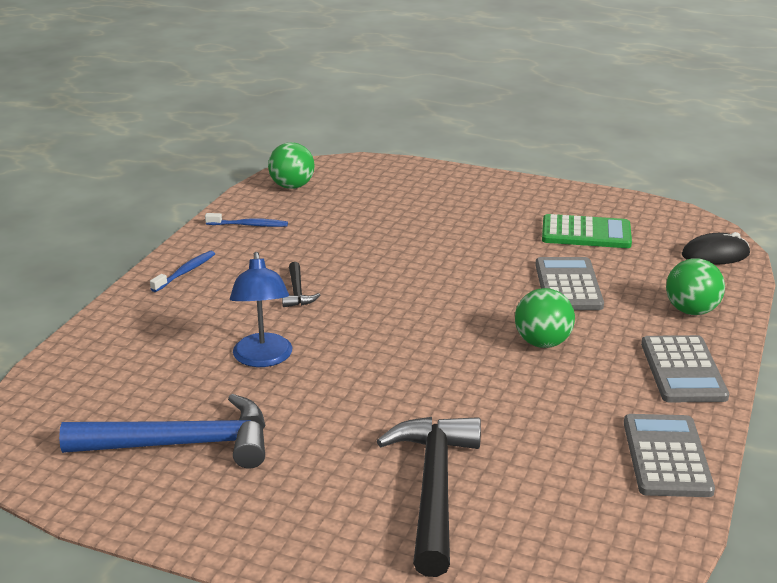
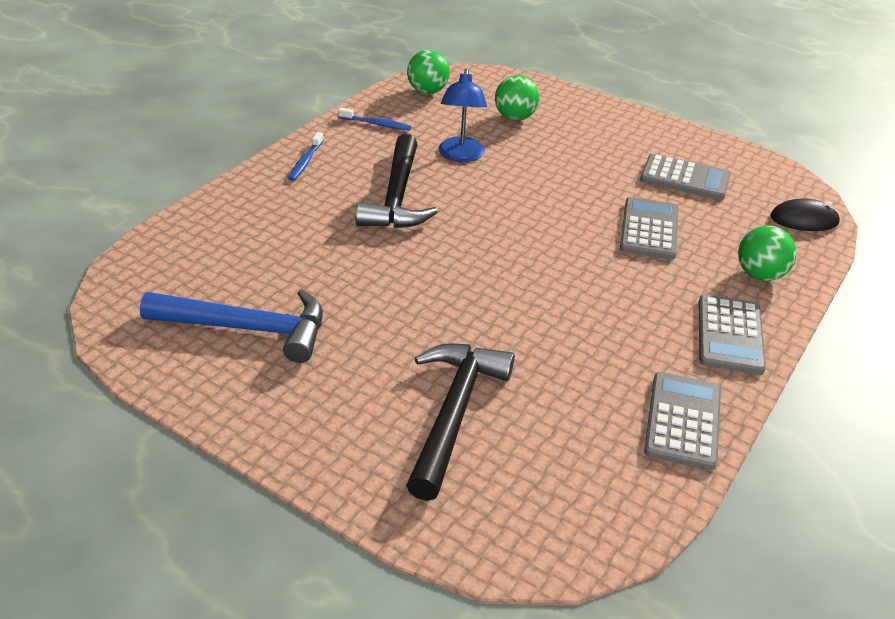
camera: 10 degrees right, 10 degrees up
(185, 272) = (305, 162): blue toothbrush -> blue toothbrush turned 150 degrees clockwise
(263, 359) = (345, 257): blue lamp -> blue lamp (461, 156)
(297, 292) = (397, 197): black hammer -> black hammer, size x2.18
(542, 343) = (604, 284): green ball -> green ball (515, 117)
(586, 233) = (685, 178): green calculator -> grey calculator

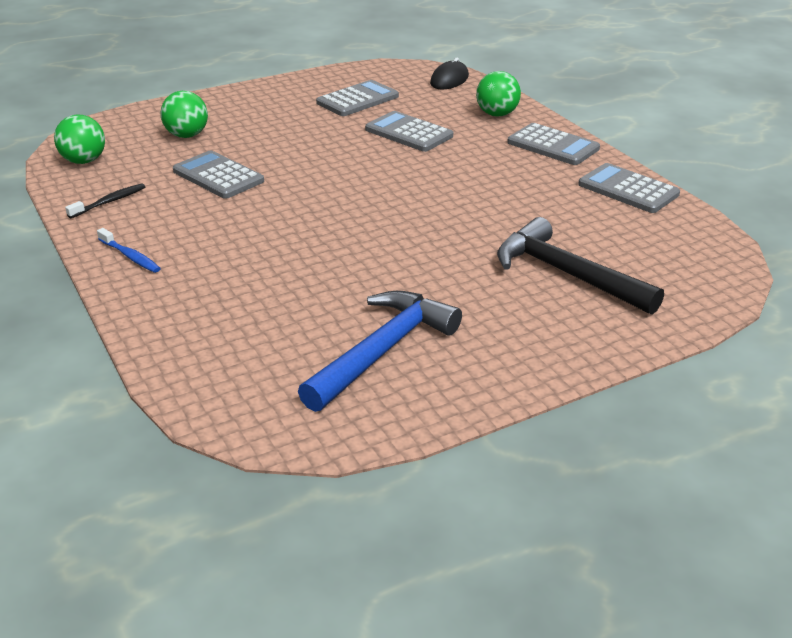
camera: 60 degrees left, 5 degrees down
(376, 124) = (109, 202): blue toothbrush -> black toothbrush
(397, 197) = (249, 223): black hammer -> none
(461, 156) = (218, 176): blue lamp -> grey calculator

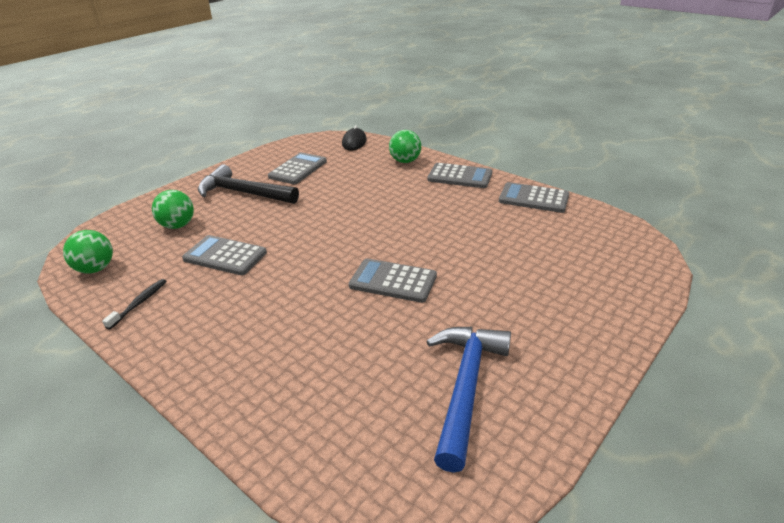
camera: 20 degrees left, 0 degrees up
(130, 256) = (188, 354): blue toothbrush -> none
(409, 133) = (353, 187): grey calculator -> grey calculator (393, 281)
(567, 274) = (547, 275): black hammer -> black hammer (243, 193)

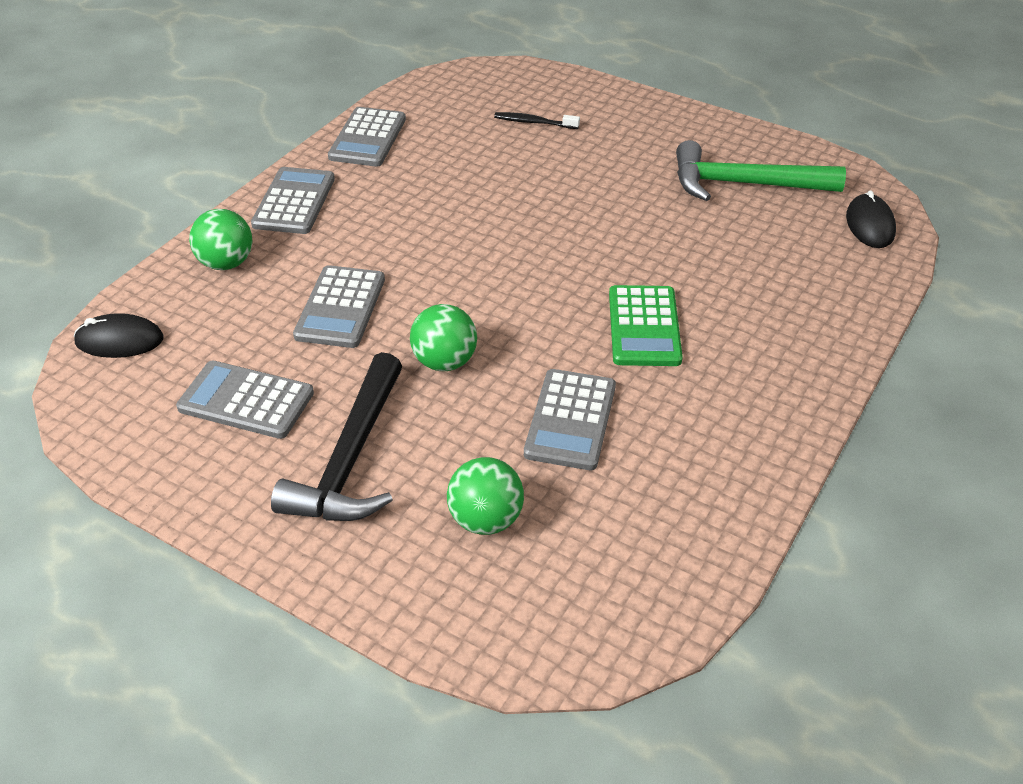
camera: 100 degrees left, 10 degrees up
(95, 269) = (647, 585): green ball -> green ball (445, 362)
(139, 303) = (713, 481): black toothbrush -> black toothbrush (534, 122)
(290, 294) = (644, 327): none -> green calculator
(377, 481) = (870, 225): none -> black mouse
(393, 281) = (591, 243): grey calculator -> grey calculator (340, 307)
(465, 387) = (744, 184): blue hammer -> green hammer

